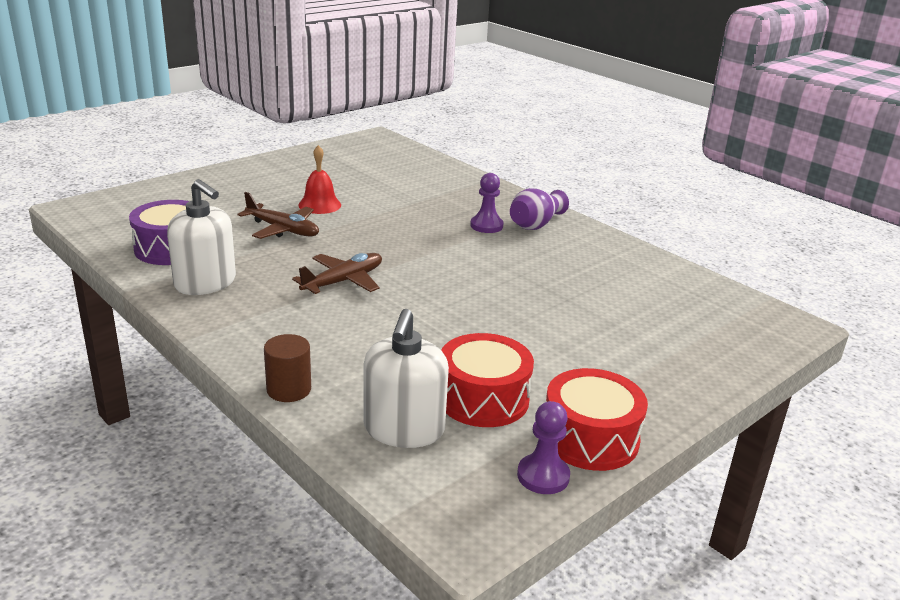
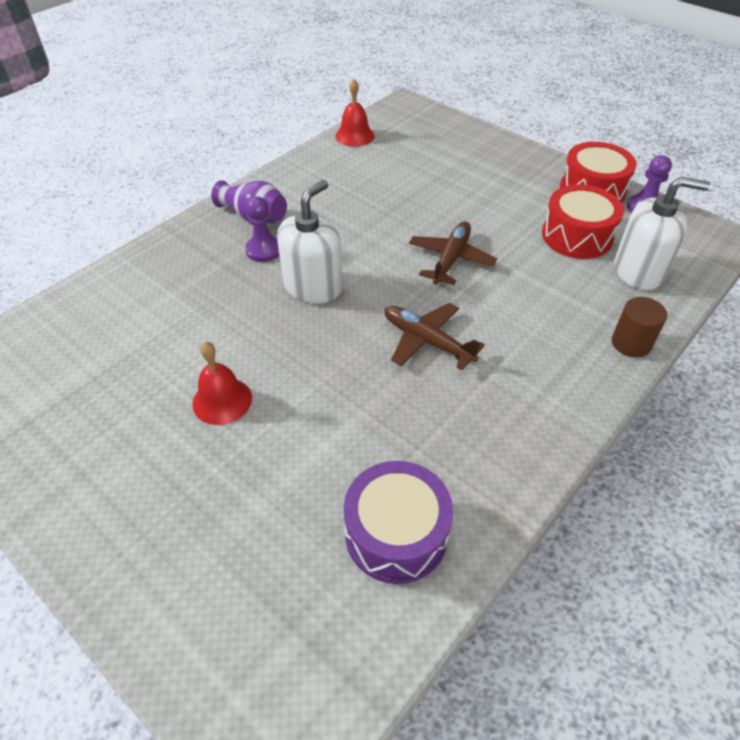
camera: 95 degrees left, 20 degrees up
(205, 283) = (475, 462): white soap dispenser -> white soap dispenser (313, 286)
(282, 229) = (309, 423): brown plane -> brown plane (450, 259)
(698, 283) = (354, 136): none -> red bell

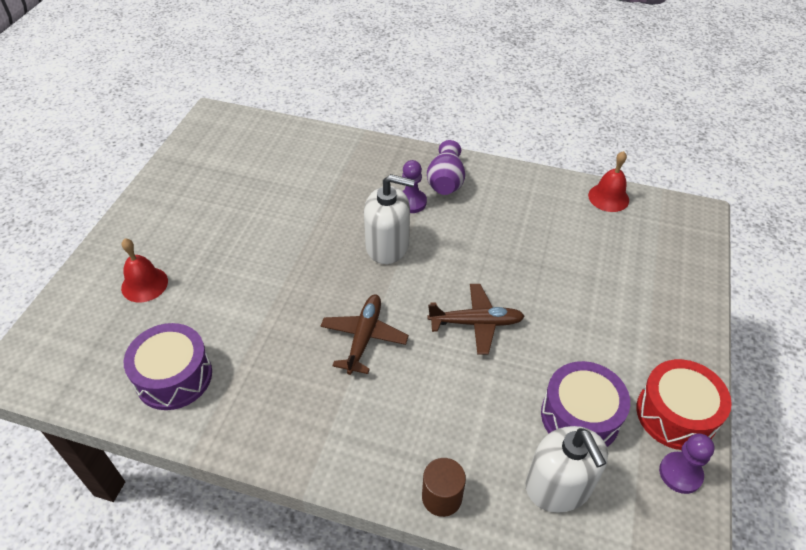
camera: 65 degrees right, 0 degrees up
(222, 400) = (251, 243): red bell -> red bell (144, 284)
(577, 236) = (580, 416): red drum -> purple drum

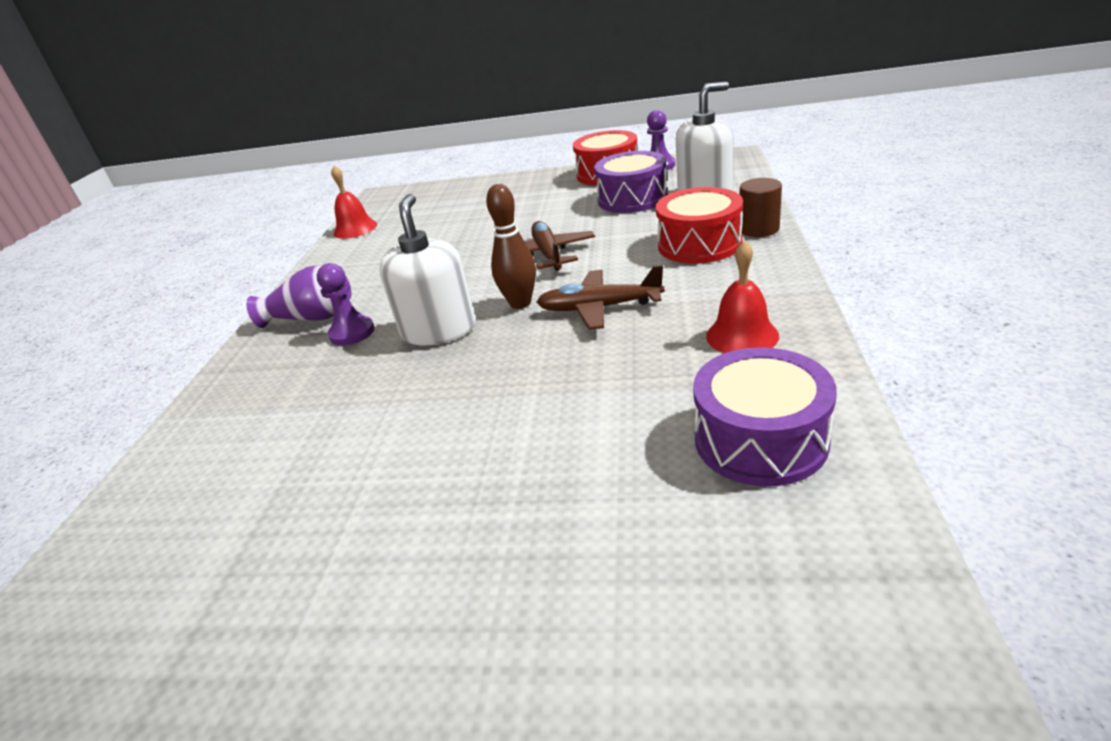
camera: 95 degrees left, 15 degrees down
(144, 284) = (585, 569): red bell -> red bell (742, 335)
(399, 293) = (520, 303): none -> brown bowling pin
(435, 436) = (699, 244): none -> red drum

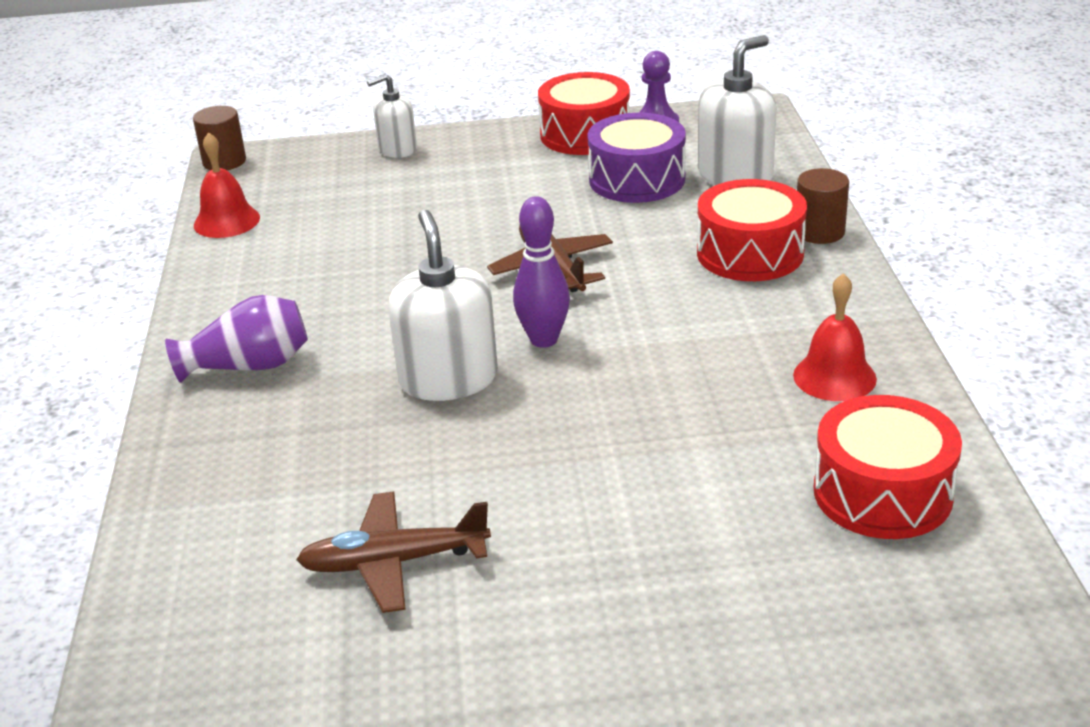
camera: 15 degrees left, 0 degrees up
(352, 333) = (324, 386): purple pawn -> none
(375, 196) = (224, 162): none -> brown cylinder
(482, 186) = (397, 149): none -> white soap dispenser
(520, 303) = (544, 340): brown bowling pin -> purple bowling pin
(600, 308) = (652, 344): brown plane -> brown plane (395, 562)
(760, 439) = (882, 493): purple drum -> red drum

